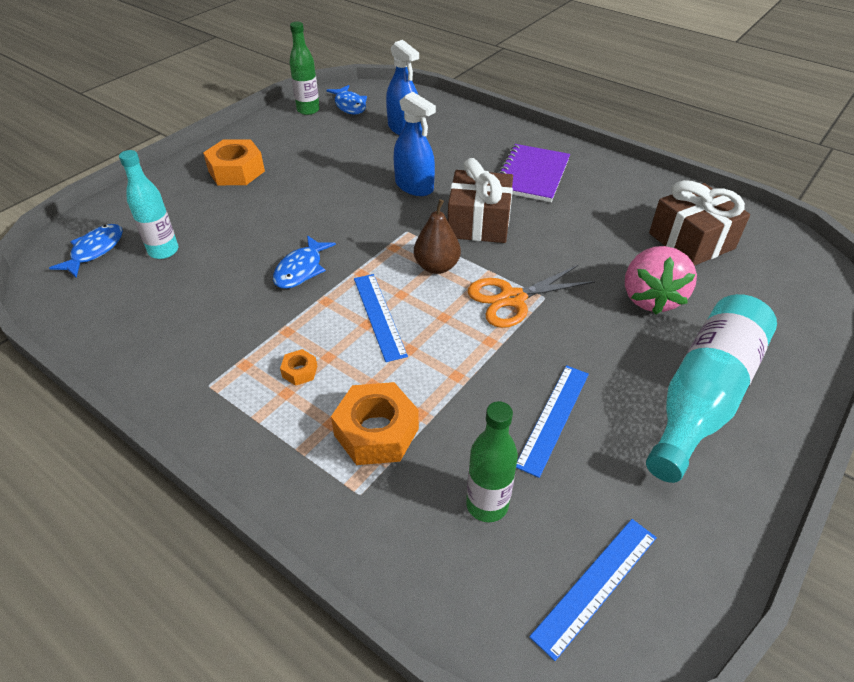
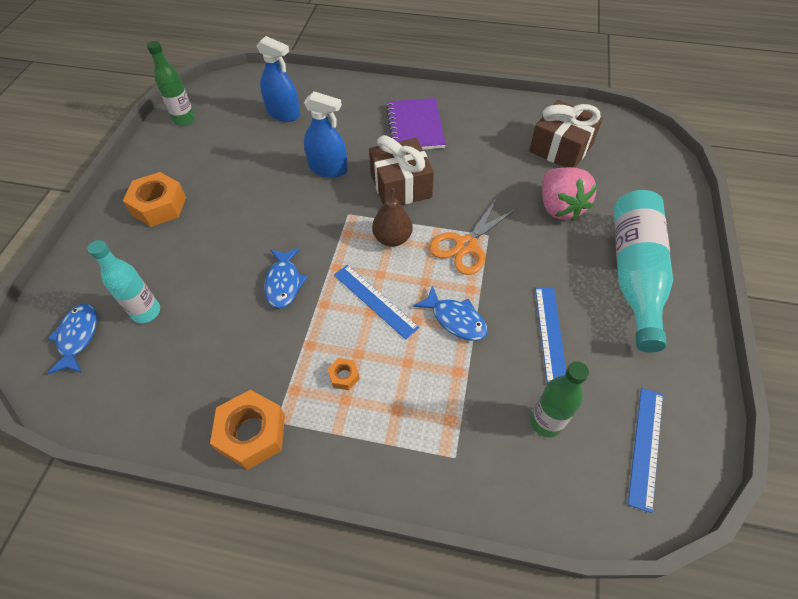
camera: 25 degrees left, 10 degrees up
(349, 105) = (220, 103): blue fish -> blue fish (455, 319)
(376, 432) = (435, 401): orange nut -> orange nut (252, 433)

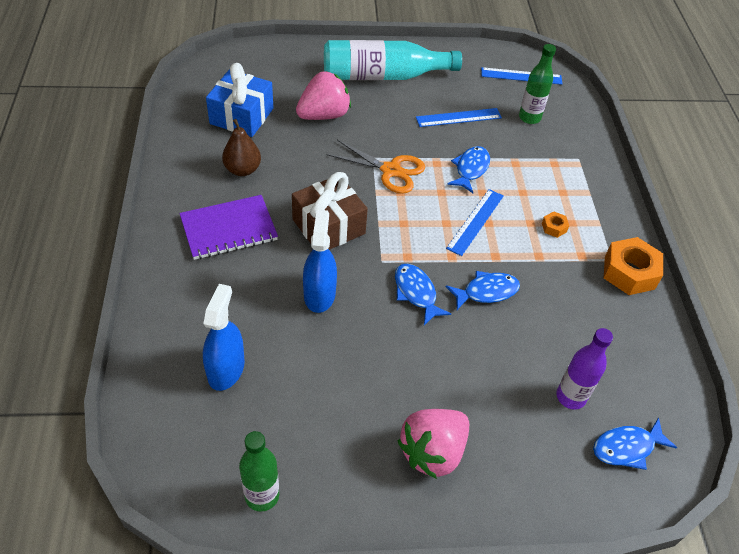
camera: 110 degrees left, 5 degrees down
(146, 312) = (570, 397): turquoise bottle -> purple bottle
(159, 206) = (433, 452): orange nut -> pink strawberry
(304, 230) = (416, 293): none -> blue fish
(392, 238) = (401, 221): brown pear -> brown pear (242, 169)
(560, 148) = (241, 116): brown gift -> blue gift

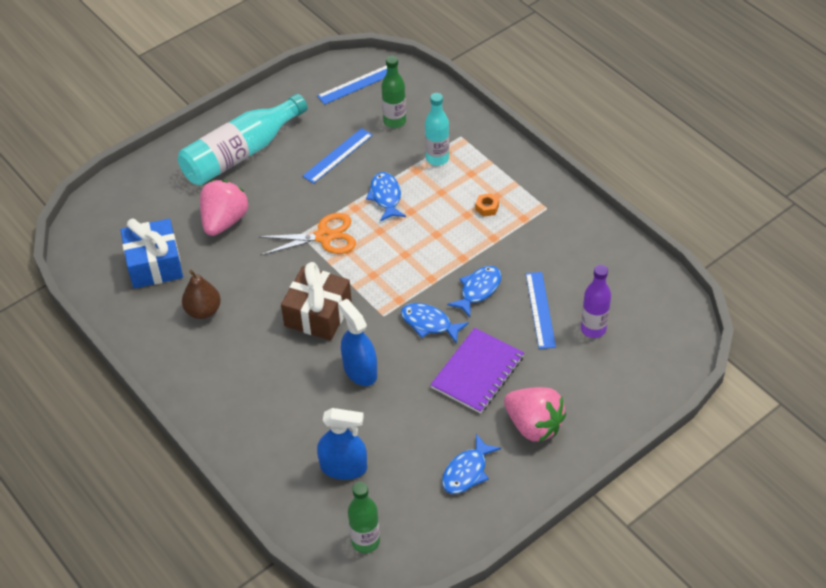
camera: 30 degrees left, 0 degrees up
(226, 369) = (343, 467): blue spray bottle -> blue spray bottle turned 120 degrees clockwise
(229, 229) = (241, 365): purple notebook -> purple notebook (477, 372)
(262, 496) = (447, 528): green bottle -> green bottle (365, 541)
(433, 452) = (533, 425): pink strawberry -> pink strawberry turned 60 degrees counterclockwise
(475, 221) = (425, 239): blue ruler -> blue ruler (540, 310)
(542, 164) = (437, 158): none -> turquoise bottle
(627, 447) = (652, 339): blue fish -> blue fish (467, 471)
(629, 272) = (566, 210): orange nut -> none

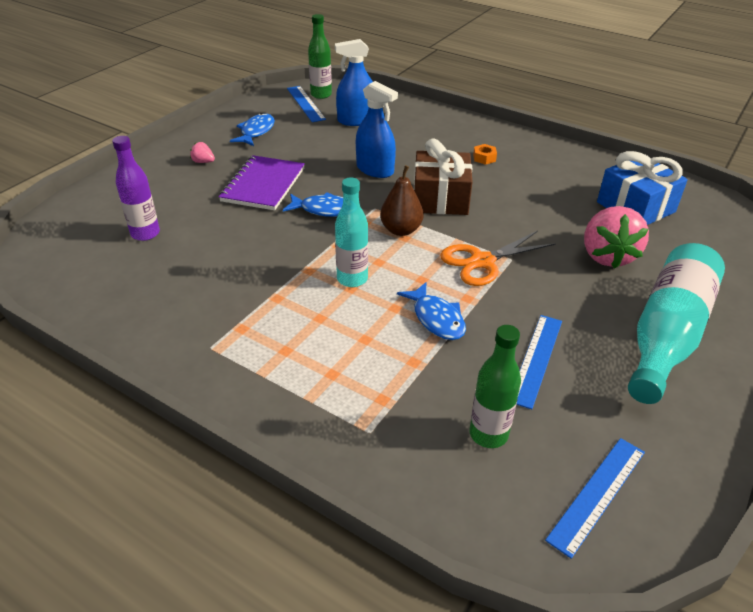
camera: 160 degrees right, 10 degrees down
(203, 310) = (551, 183): brown pear -> brown pear (401, 230)
(437, 158) = (391, 386): turquoise bottle -> turquoise bottle (352, 279)
(478, 290) = (281, 244): blue fish -> none
(487, 208) = (295, 331): orange nut -> orange nut (484, 158)
(533, 425) = (203, 162): pink strawberry -> pink strawberry, size x0.42
(540, 310) = (206, 239): blue ruler -> blue ruler (305, 103)

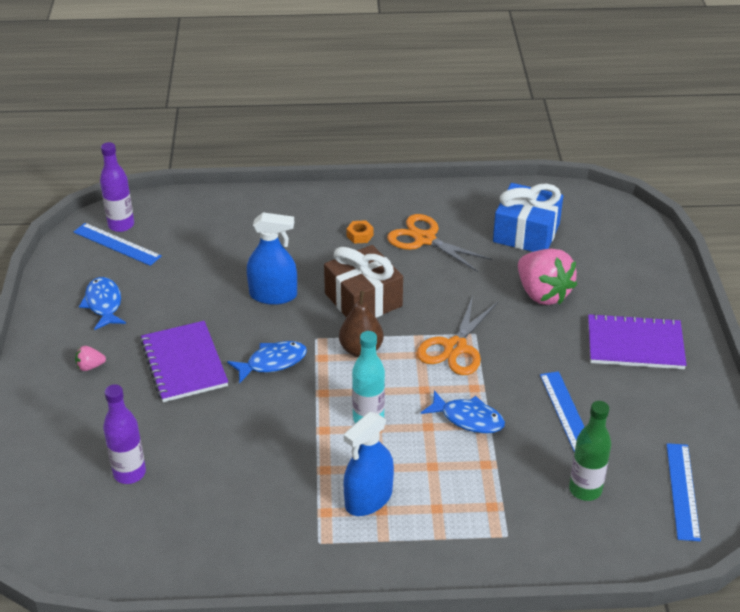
camera: 35 degrees left, 0 degrees up
(321, 95) = (121, 225): green bottle -> purple bottle
(356, 120) = (194, 243): blue spray bottle -> blue spray bottle (368, 499)
(536, 179) = (425, 239): none -> orange scissors
(667, 334) = (635, 344): turquoise bottle -> purple notebook

